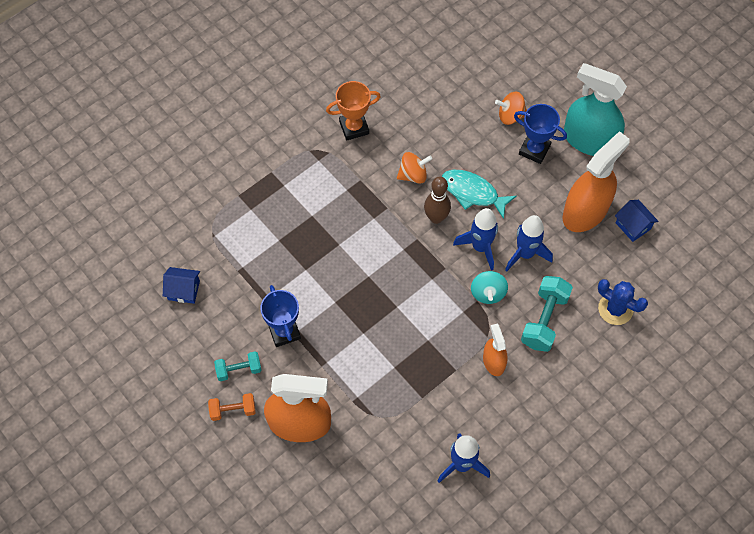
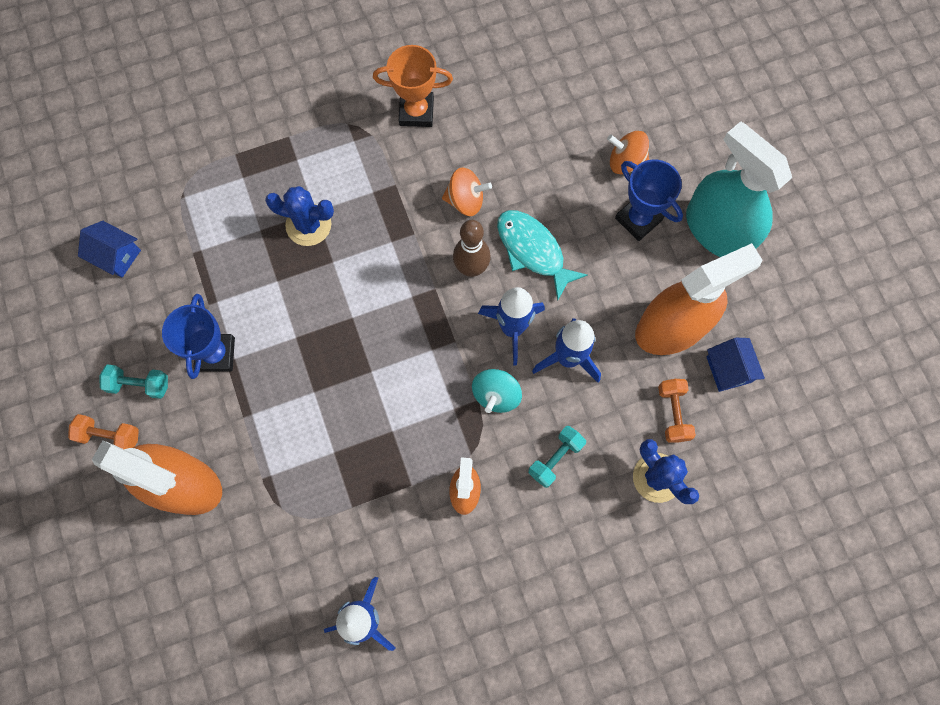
camera: 20 degrees right, 10 degrees up
(311, 226) = (308, 225): none -> blue cactus
(544, 320) = (555, 458): turquoise dumbbell -> turquoise dumbbell, size x0.61
(608, 265) = (673, 413): none -> orange dumbbell

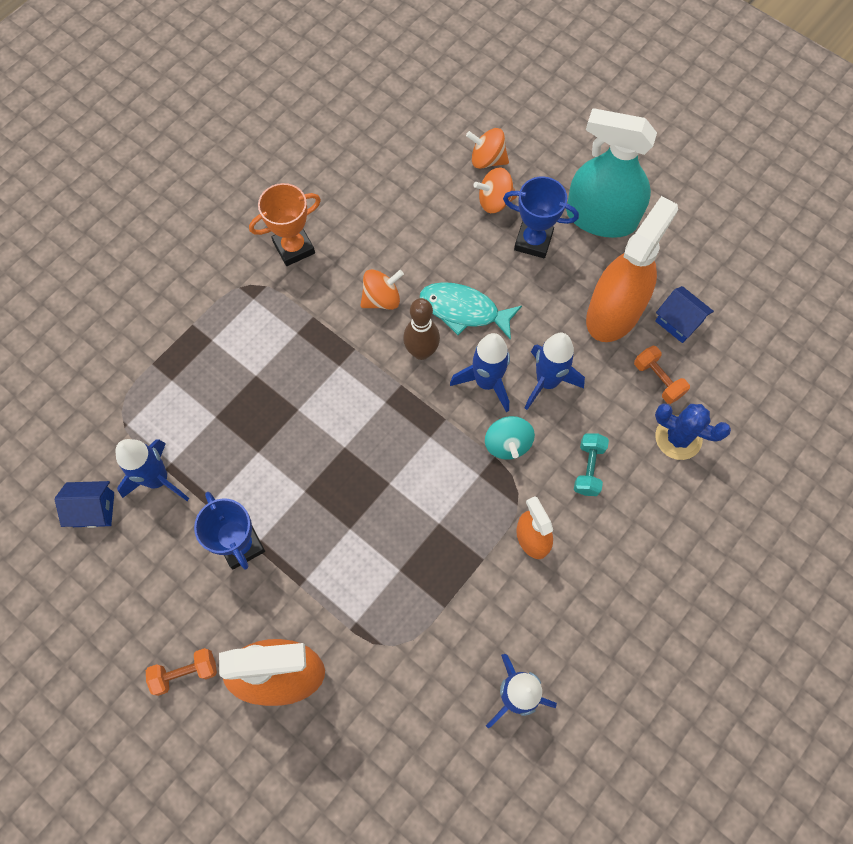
camera: 30 degrees left, 5 degrees down
(139, 385) = (186, 611): turquoise dumbbell -> none
(182, 259) = (158, 479): none -> blue rocket
(308, 225) = (257, 390): blue cactus -> none
(643, 118) = (487, 160): none -> orange spinning top

